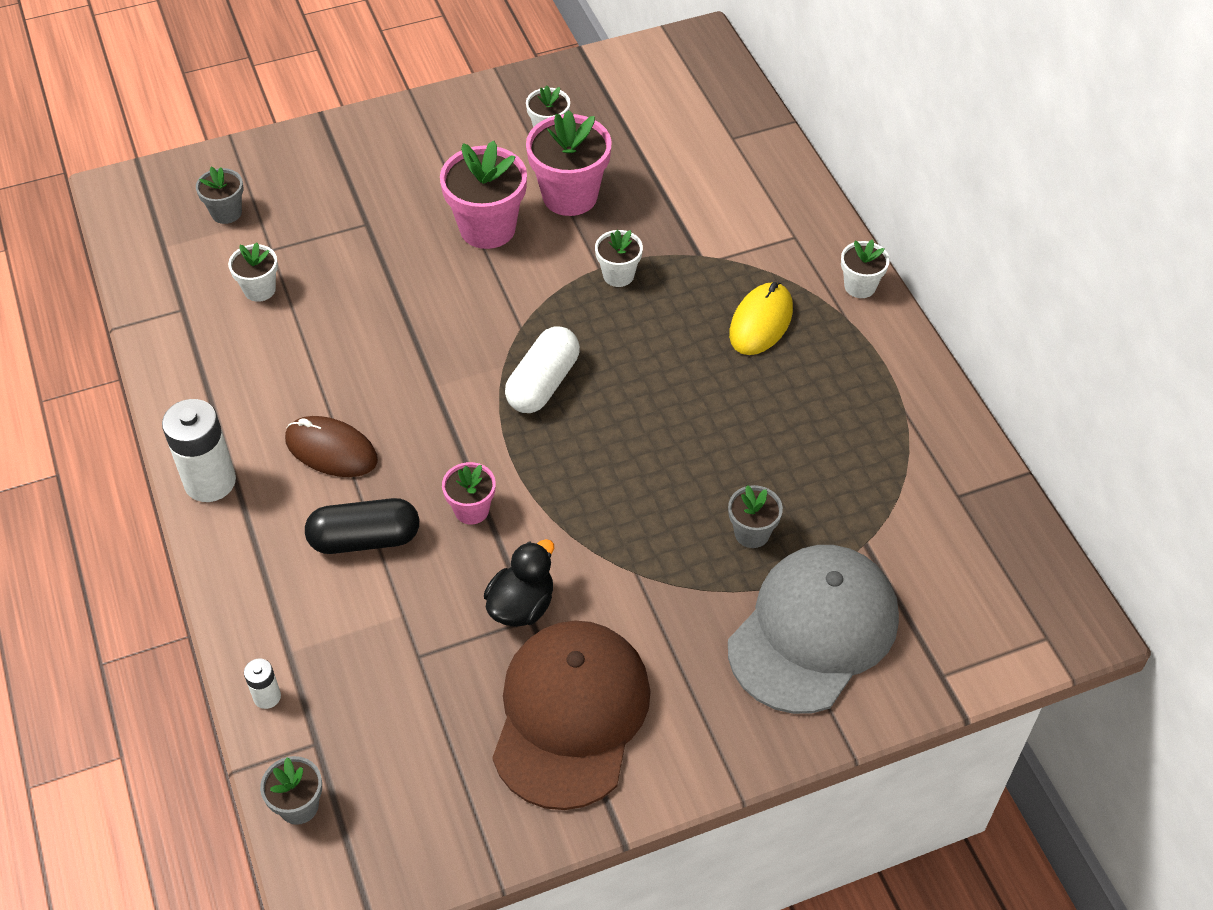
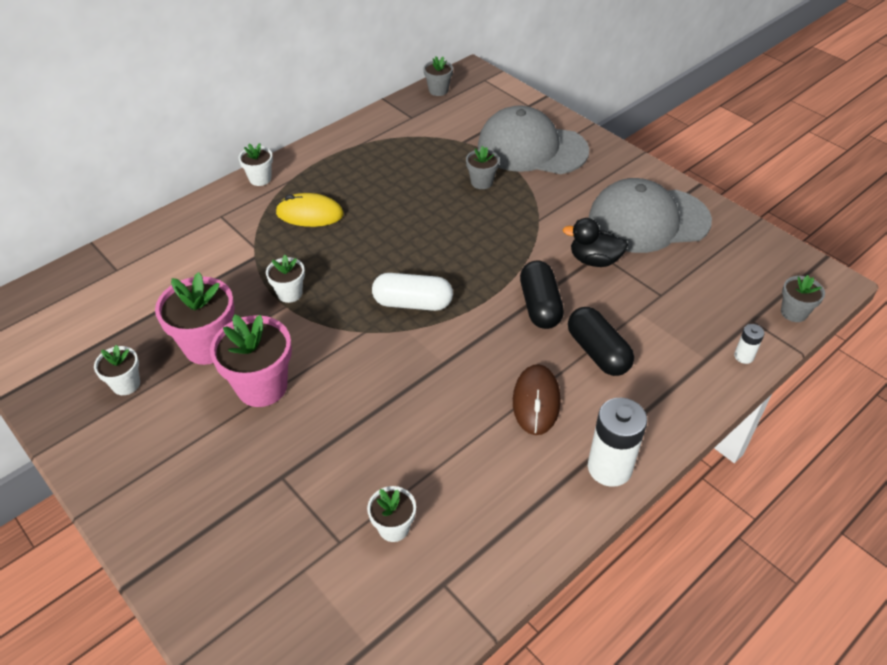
camera: 110 degrees left, 5 degrees down
(226, 212) = (301, 607): grey flower pot -> grey flower pot (438, 90)
(471, 510) = (540, 305): pink flower pot -> black capsule
(570, 715) = (648, 220): brown cap -> grey cap

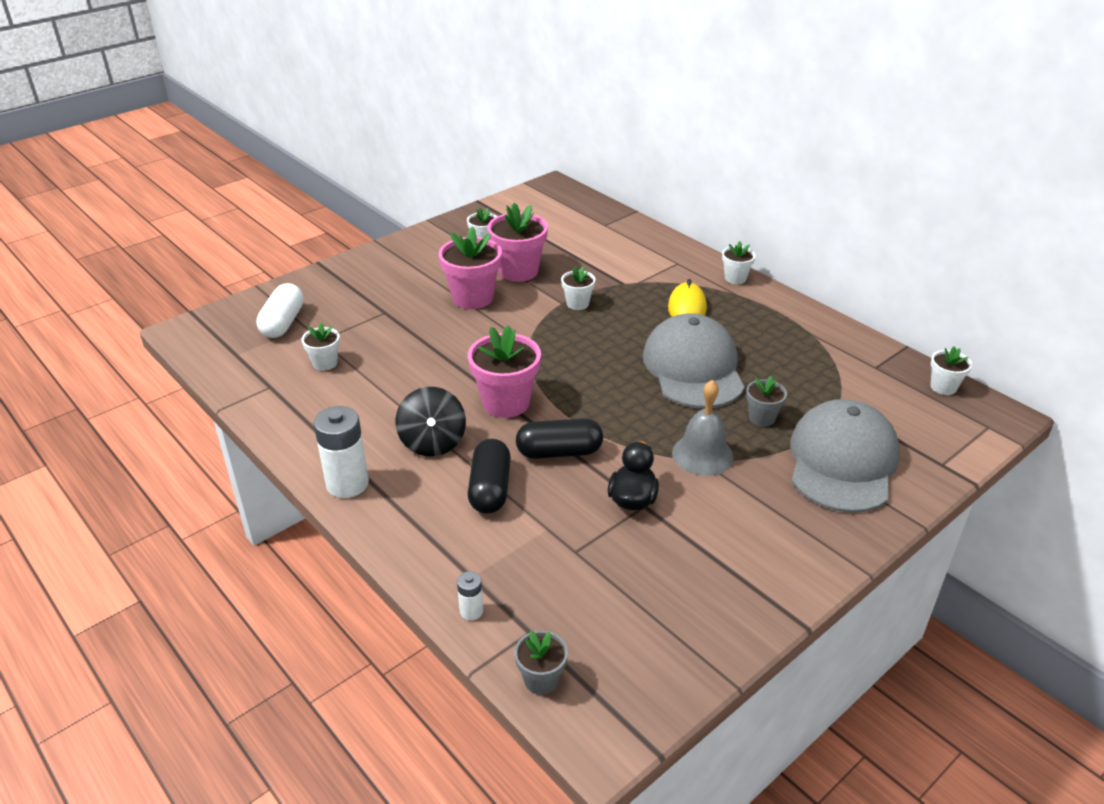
camera: 90 degrees right, 10 degrees down
(413, 303) = (564, 370): white capsule -> white capsule (283, 323)
(438, 90) = (943, 387): grey flower pot -> white flower pot
(468, 346) = (506, 402): none -> pink flower pot
(532, 218) = (702, 454): none -> grey bell
(536, 401) = (432, 442): brown mouse -> black spinning top
(597, 352) = (490, 489): black capsule -> black capsule turned 60 degrees counterclockwise
(648, 220) = (713, 557): grey cap -> grey cap (693, 368)

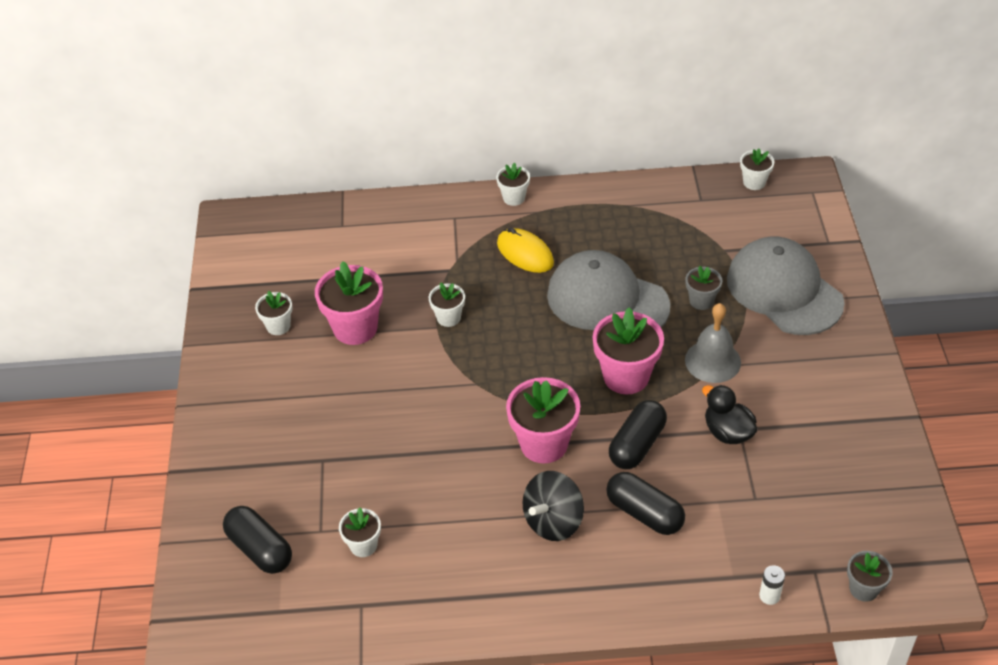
camera: 50 degrees left, 10 degrees up
(283, 323) = (260, 549): white capsule -> black capsule
(347, 484) = (557, 607): white battery -> none
(432, 442) = (553, 521): black spinning top -> black spinning top turned 105 degrees clockwise
(472, 298) = (365, 383): pink flower pot -> pink flower pot (626, 376)

